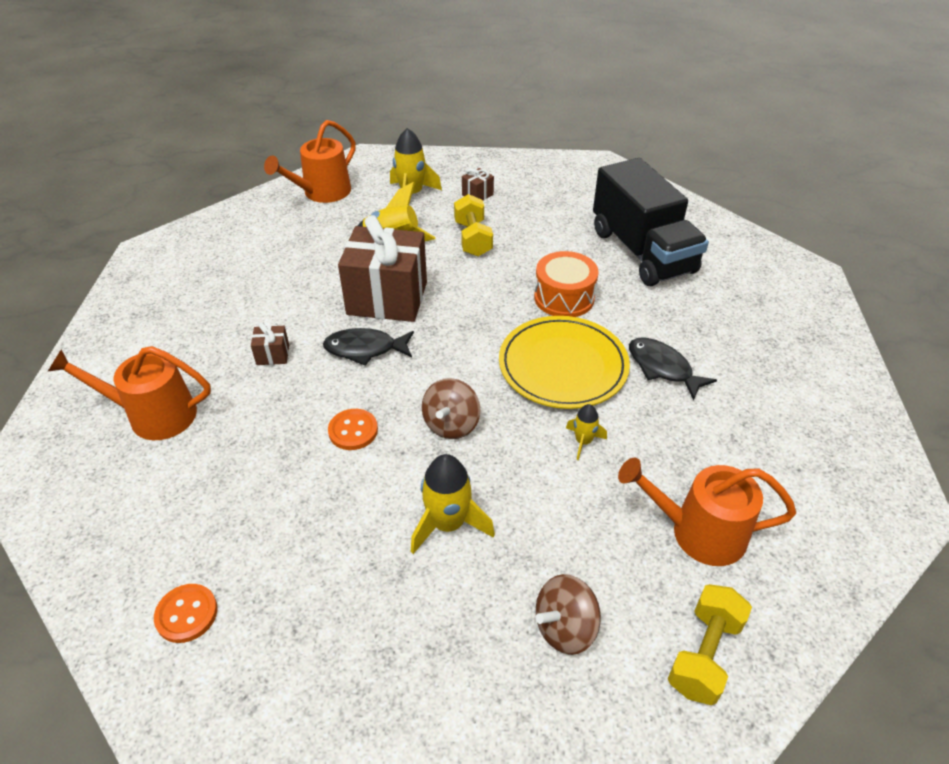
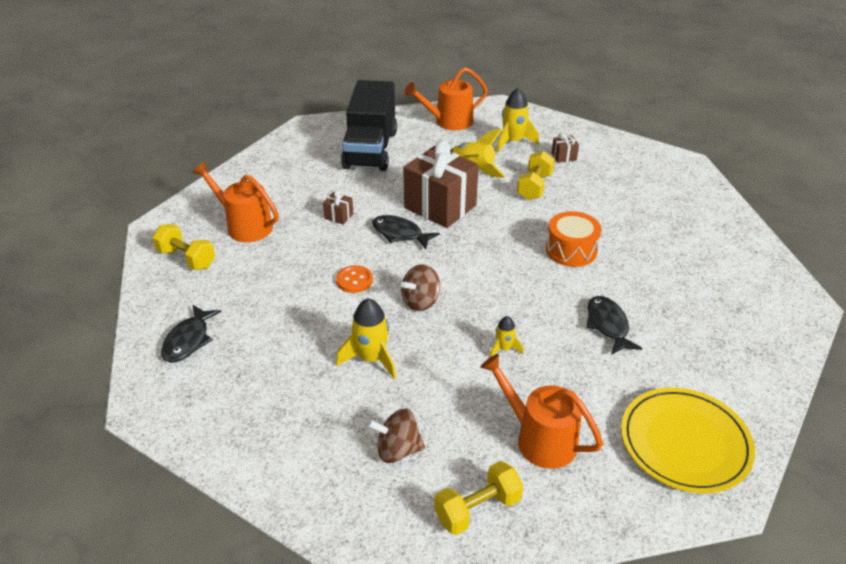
camera: 30 degrees right, 5 degrees down
(99, 495) = (186, 258): none -> yellow dumbbell
(186, 614) = (188, 340): orange button -> black fish
(563, 366) = (531, 295): yellow plate -> yellow plate (685, 443)
(642, 251) = (665, 239): black truck -> black truck (370, 149)

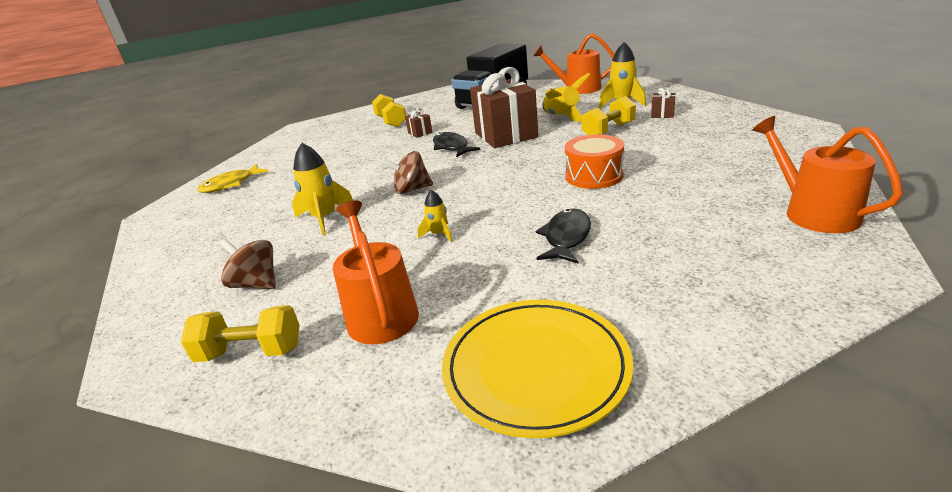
camera: 35 degrees right, 10 degrees down
(186, 258) = (293, 143): yellow dumbbell -> yellow dumbbell (391, 121)
(188, 340) = (231, 184): black fish -> yellow fish
(245, 226) = (351, 131): orange watering can -> orange watering can (813, 212)
(354, 280) = (380, 169): orange button -> none

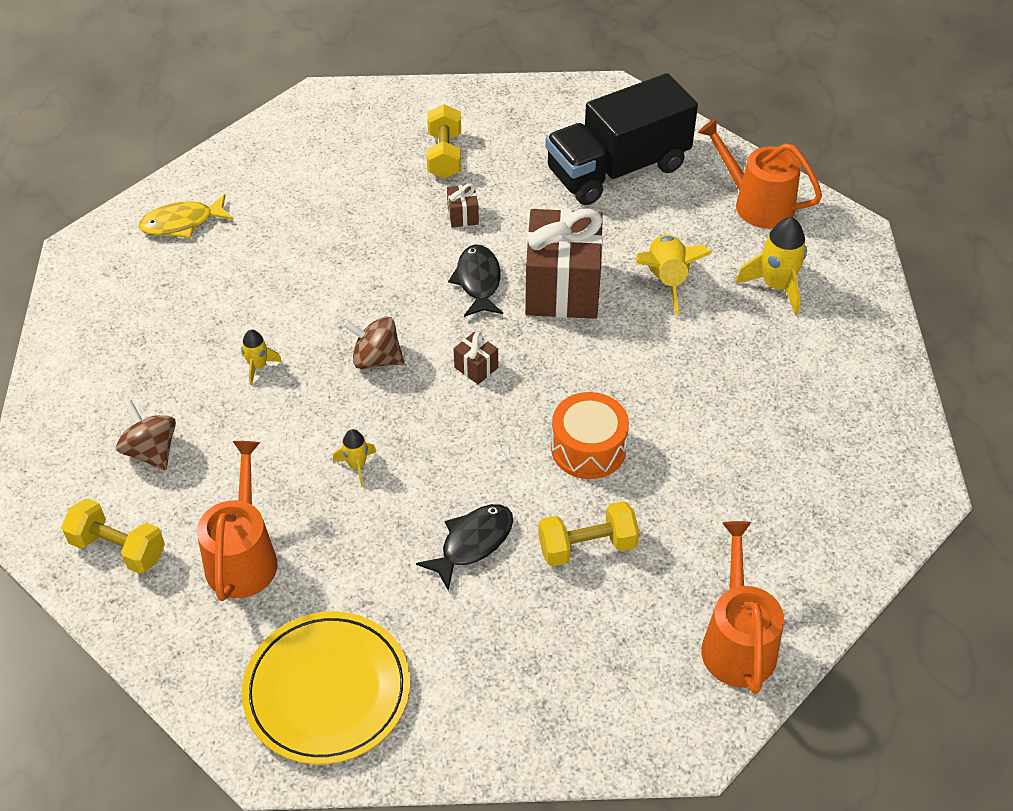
camera: 20 degrees right, 20 degrees up
(325, 218) = (258, 366): yellow rocket -> yellow rocket, size x0.56
(608, 131) = (692, 354): yellow dumbbell -> yellow dumbbell (587, 546)
(662, 114) = (794, 352): brown gift -> brown gift (476, 367)

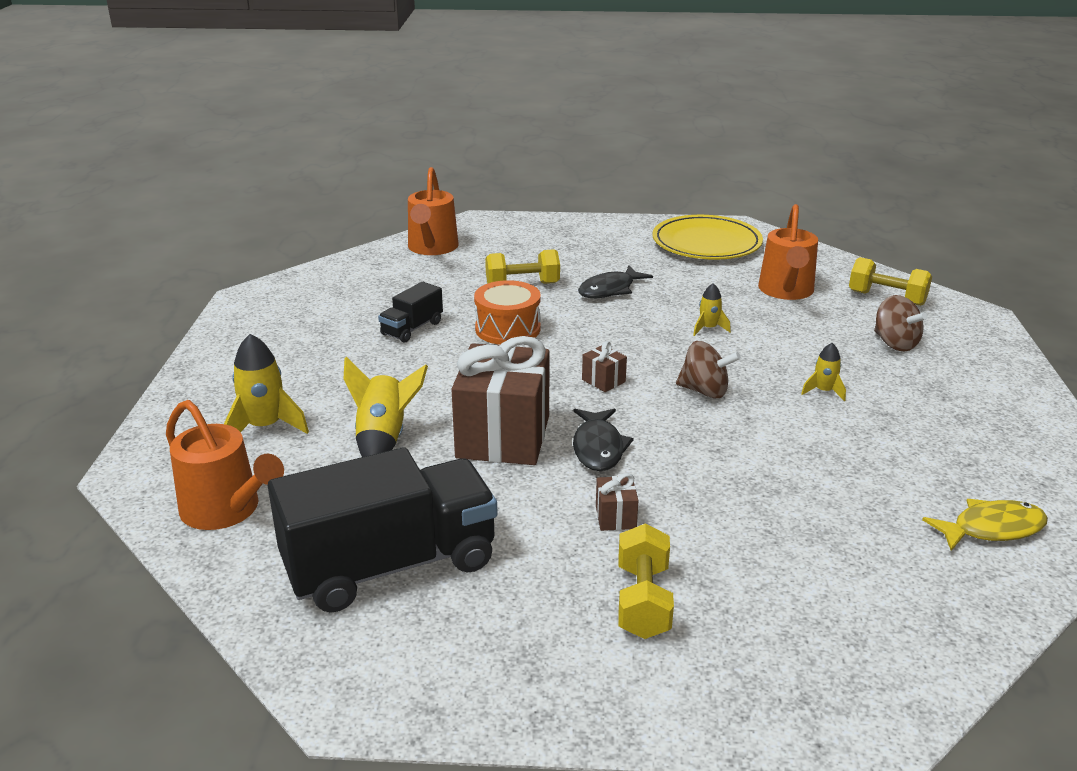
camera: 175 degrees left, 20 degrees down
(697, 442) = (412, 328): none -> black truck

